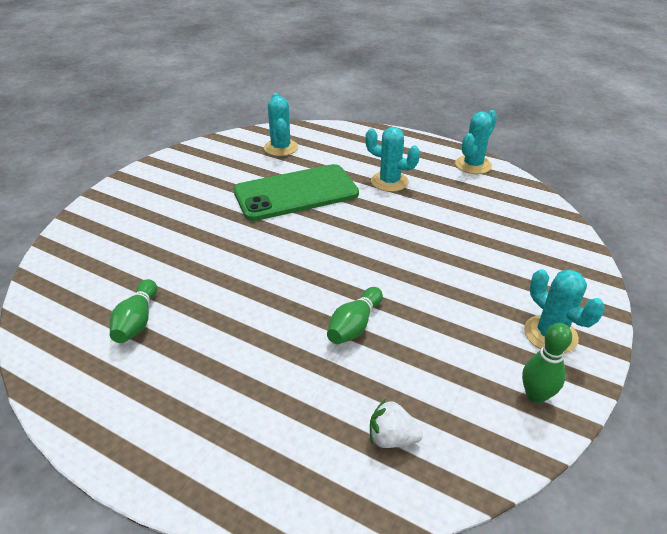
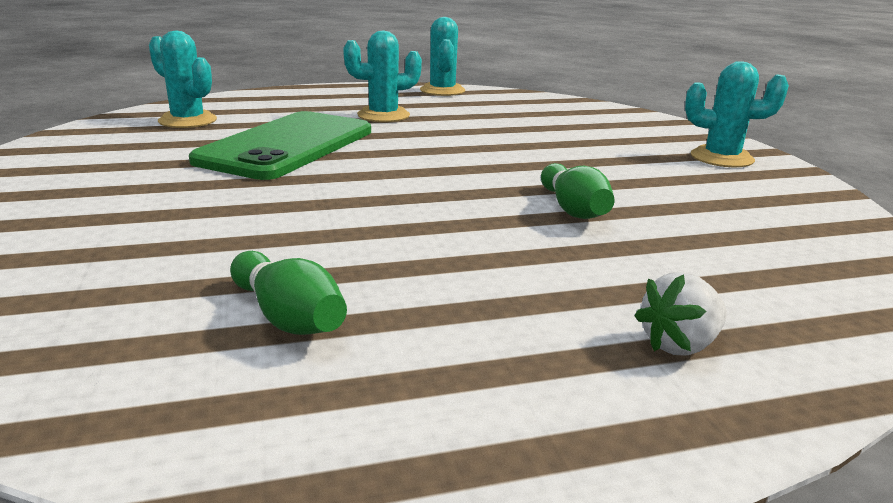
camera: 45 degrees left, 15 degrees down
(392, 438) = (779, 262): white strawberry -> white strawberry (679, 345)
(535, 395) = (793, 191): green bowling pin -> none

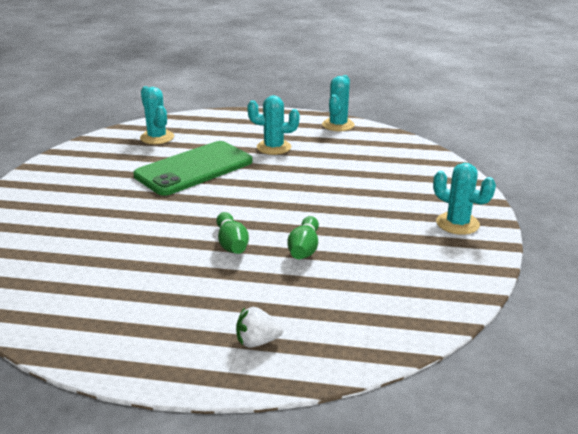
camera: 25 degrees right, 5 degrees up
(288, 317) = (107, 285): green bowling pin -> green bowling pin (231, 244)

